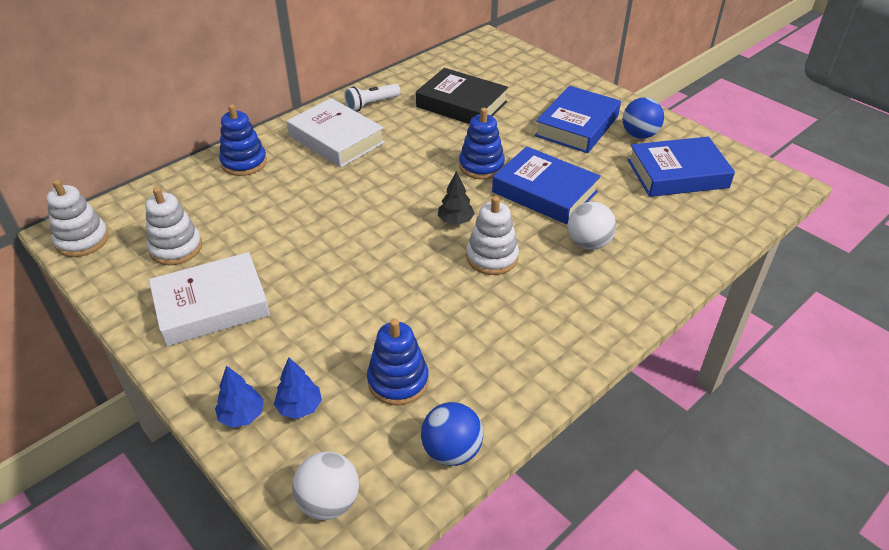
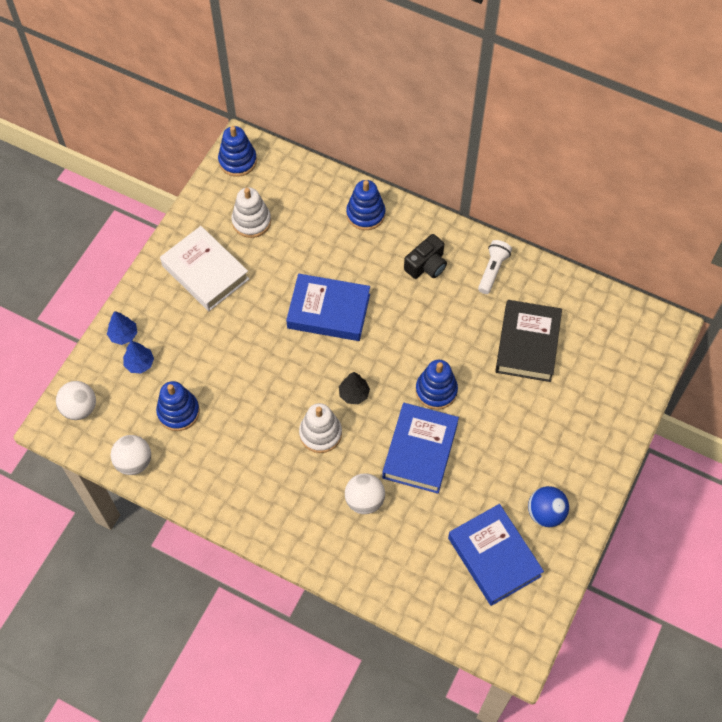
camera: 70 degrees right, 20 degrees up
(82, 240) = (237, 161): white stacking toy -> blue stacking toy
(336, 139) = (426, 265): white book -> black camera
(371, 104) = (492, 270): white flashlight -> white flashlight turned 75 degrees clockwise
(451, 451) = (134, 462): blue ball -> white ball
(577, 126) = (536, 454): blue book -> blue book (328, 311)

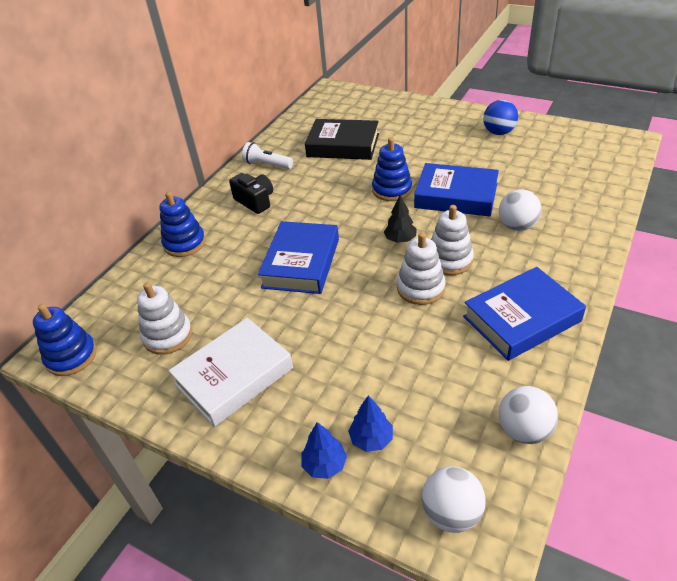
camera: 85 degrees left, 20 degrees down
(178, 412) = (441, 387): blue stacking toy -> none
(286, 406) = (420, 288): none -> white stacking toy
(494, 557) = (547, 154): blue book -> blue book (521, 319)

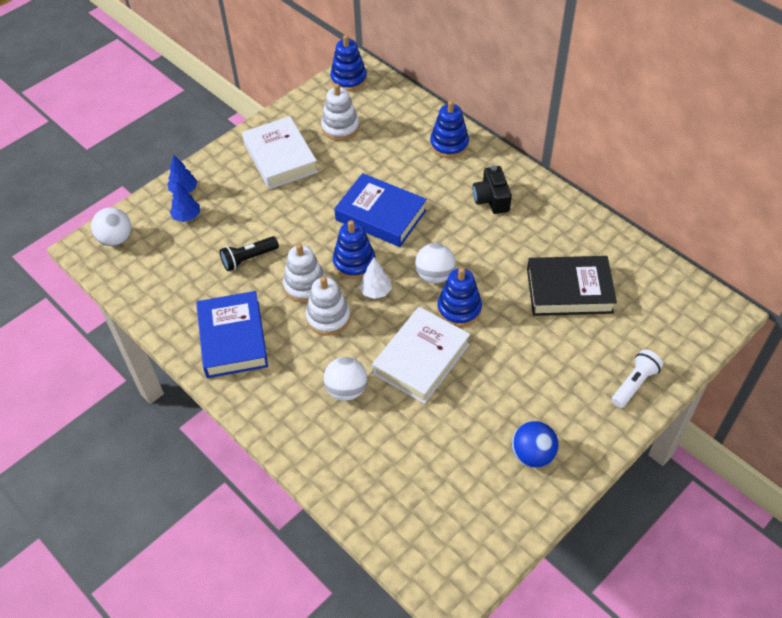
camera: 105 degrees right, 10 degrees up
(255, 201) = (491, 199): black camera -> black camera turned 105 degrees clockwise
(267, 165) = (556, 218): white flashlight -> white flashlight (634, 384)
(343, 145) = (569, 291): black book -> black book turned 60 degrees clockwise
(372, 263) = (354, 262): none -> blue stacking toy
(400, 239) = (376, 291): black tree -> white tree
(409, 346) = (248, 259): none -> black flashlight
(456, 196) = (421, 359): blue book -> white book
(524, 430) = (142, 296): white ball -> white ball (434, 275)

